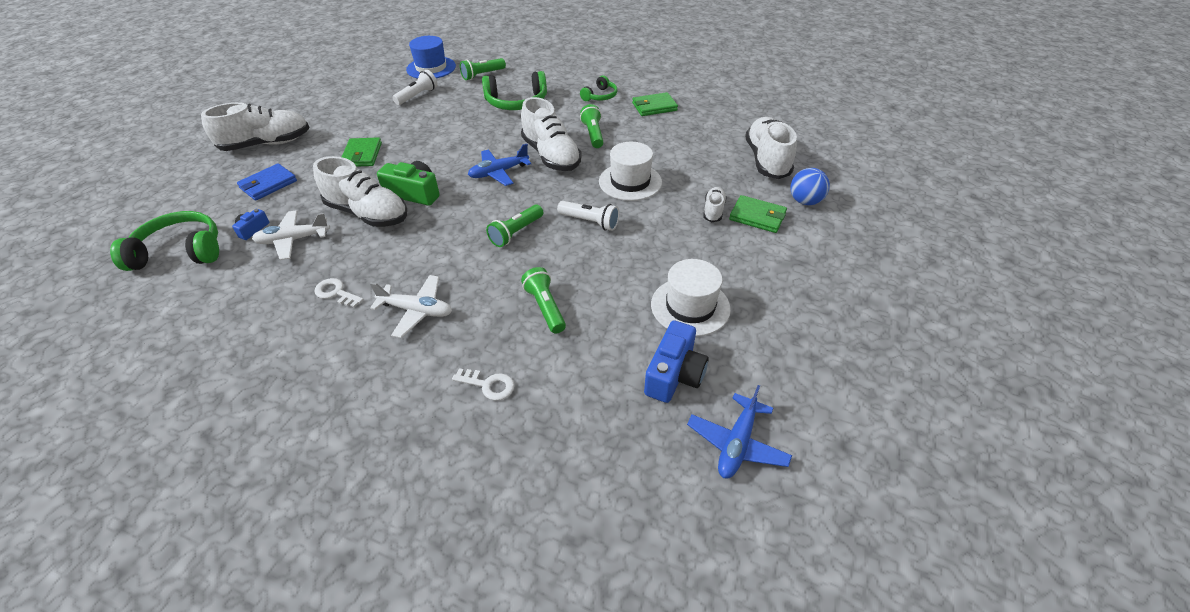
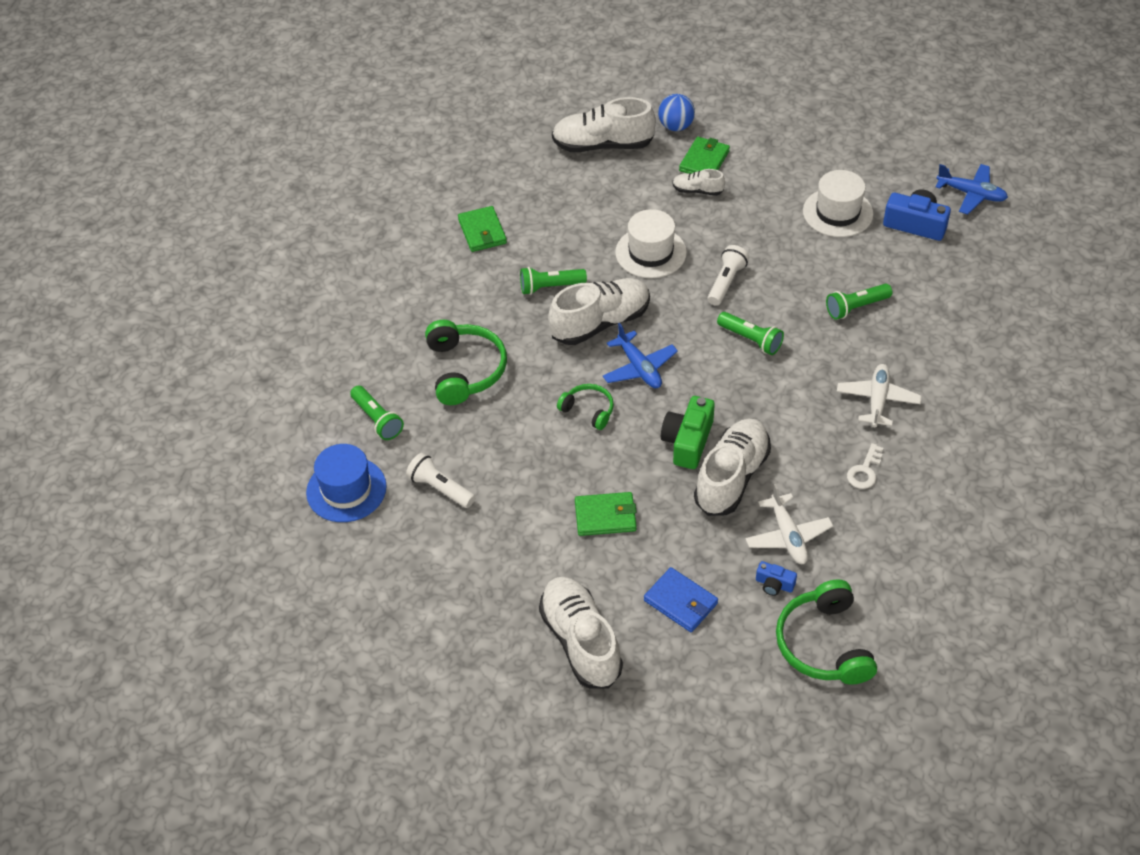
camera: 90 degrees left, 5 degrees up
(489, 385) = (952, 335): white key -> none
(600, 96) = (451, 284): green headphones -> green headphones (588, 410)

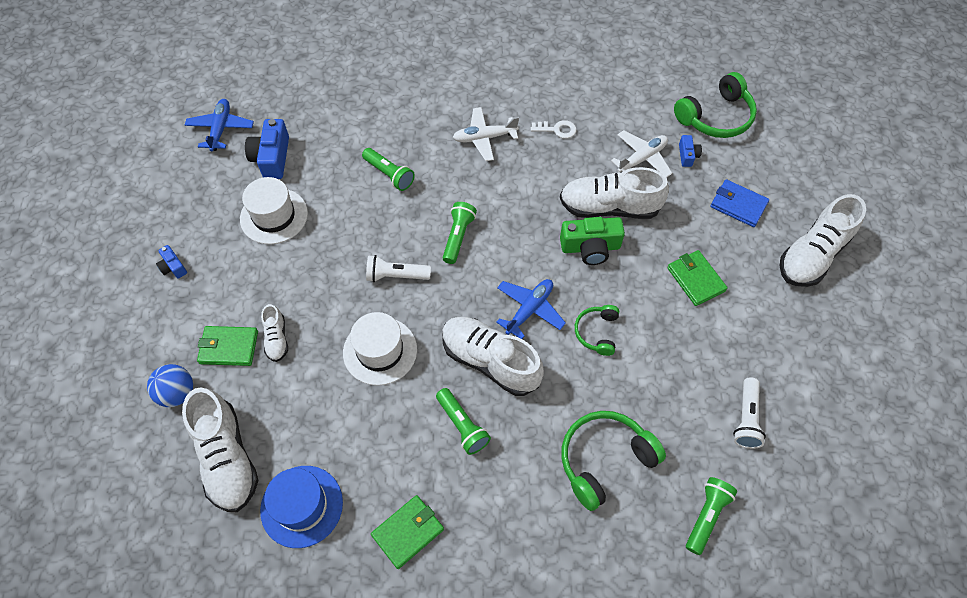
camera: 115 degrees left, 10 degrees up
(346, 489) = (797, 503): blue hat -> blue hat (302, 506)
(681, 602) = (738, 205): blue wallet -> blue wallet turned 75 degrees counterclockwise
(807, 139) = (173, 267): none -> blue camera

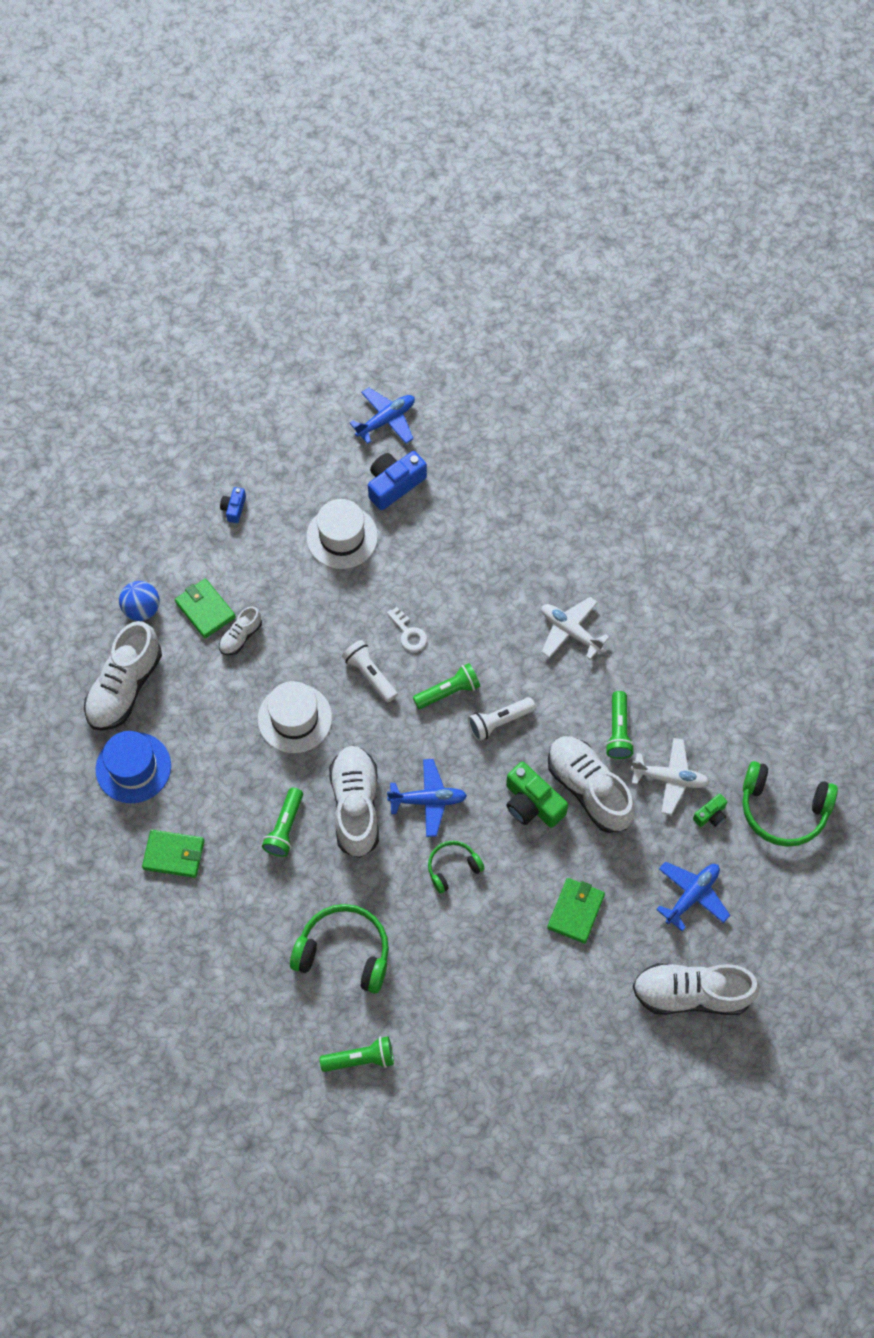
camera: 50 degrees right, 5 degrees up
(389, 174) = (461, 588): green flashlight -> green flashlight (618, 731)
(557, 130) = (636, 683): white key -> white key (409, 633)
(687, 155) = (710, 815): blue camera -> green camera
(738, 205) = (692, 895): blue wallet -> blue plane
(746, 419) = (472, 1037): white flashlight -> white flashlight (499, 722)

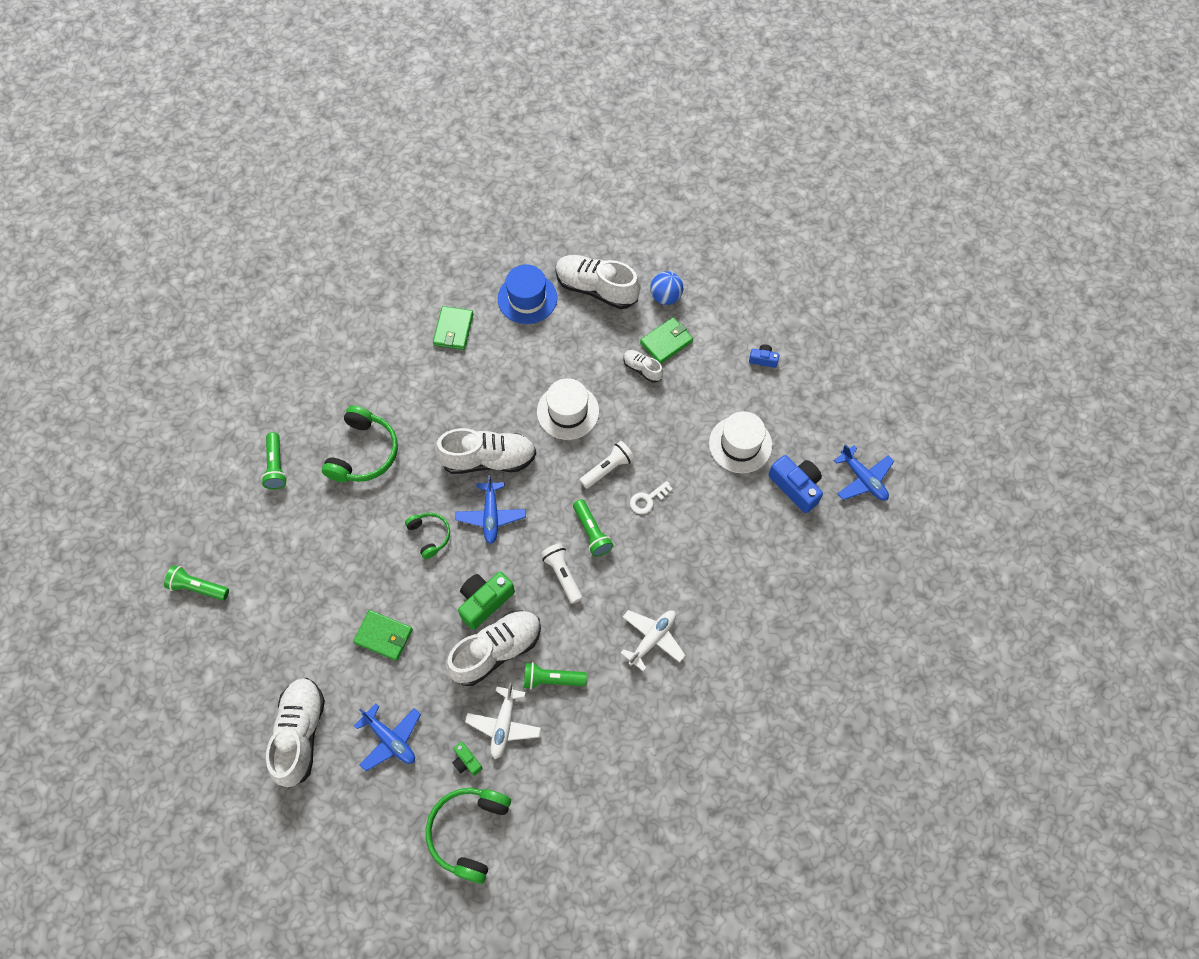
camera: 90 degrees right, 0 degrees up
(285, 828) = (472, 407): green flashlight -> green flashlight (198, 587)

